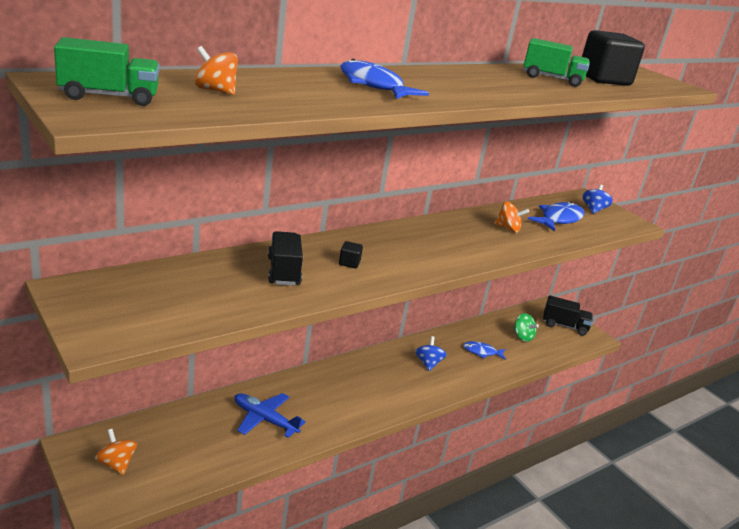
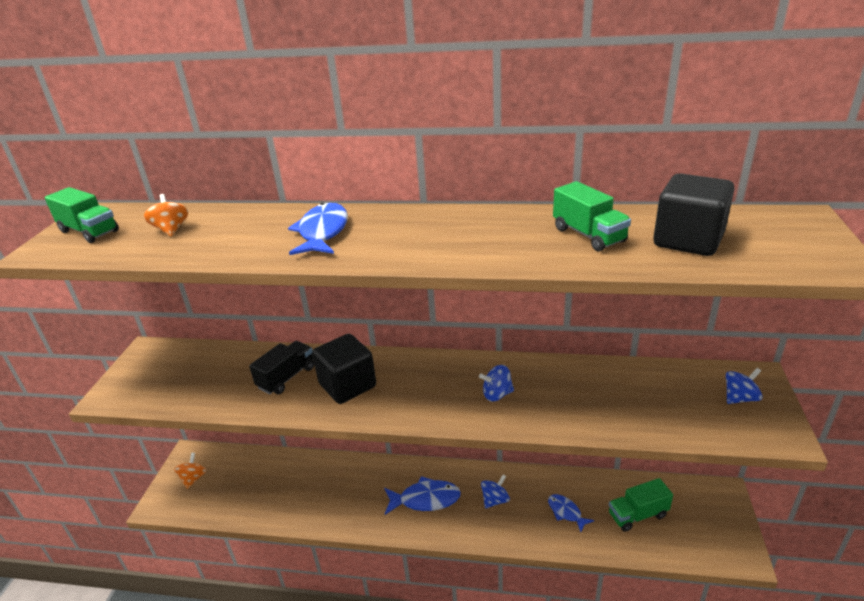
camera: 50 degrees right, 5 degrees up
(265, 419) = (308, 490): blue plane -> none
(349, 263) = (347, 385): black cube -> black cube, size x2.48
(467, 240) = (497, 394): none -> blue spinning top
(508, 228) = (568, 393): orange spinning top -> none
(522, 336) = (637, 515): green spinning top -> green truck
(559, 219) = (661, 398): blue fish -> blue fish (425, 499)
(564, 326) = (713, 524): black truck -> none

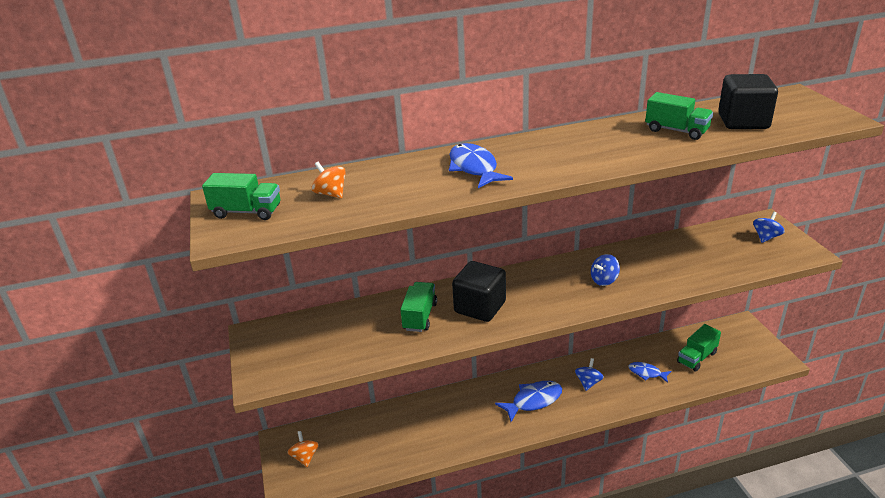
camera: 25 degrees left, 0 degrees up
(286, 377) = (420, 316): black truck -> green truck

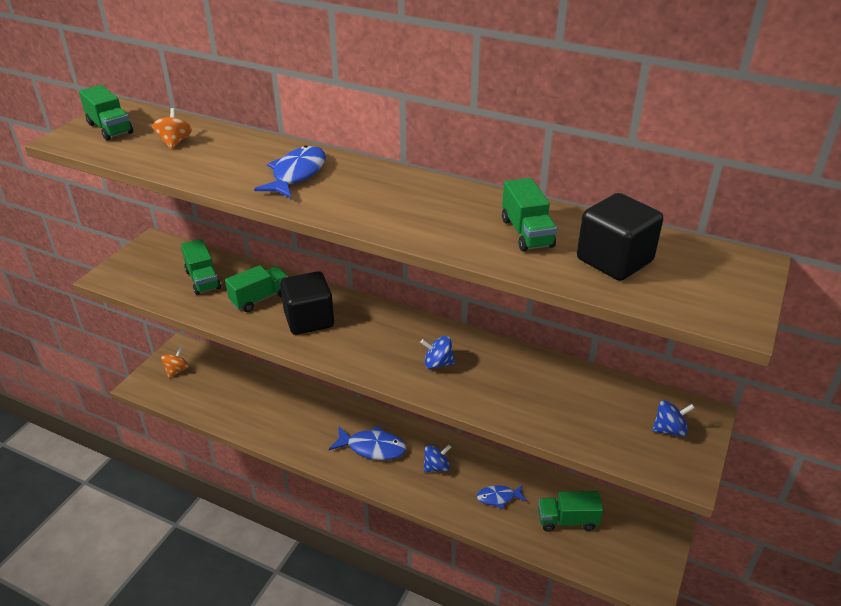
camera: 40 degrees right, 5 degrees up
(350, 332) = (203, 280): none -> green truck
(646, 373) = (498, 497): blue fish -> blue fish turned 75 degrees counterclockwise

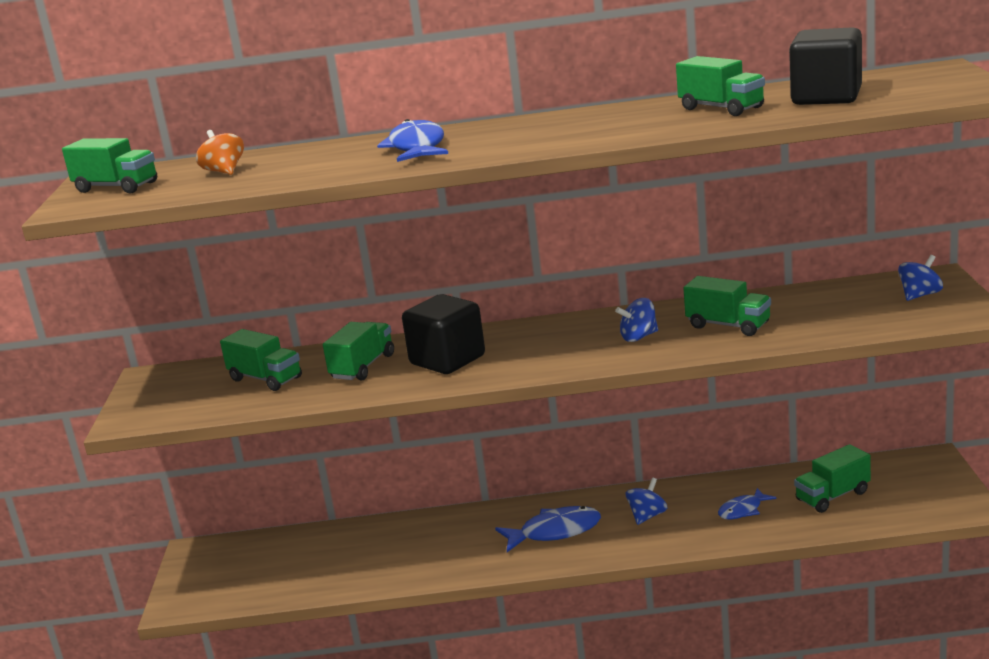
camera: 25 degrees left, 15 degrees down
(177, 370) = (214, 571): orange spinning top -> none
(505, 385) = (728, 325): none -> green truck

